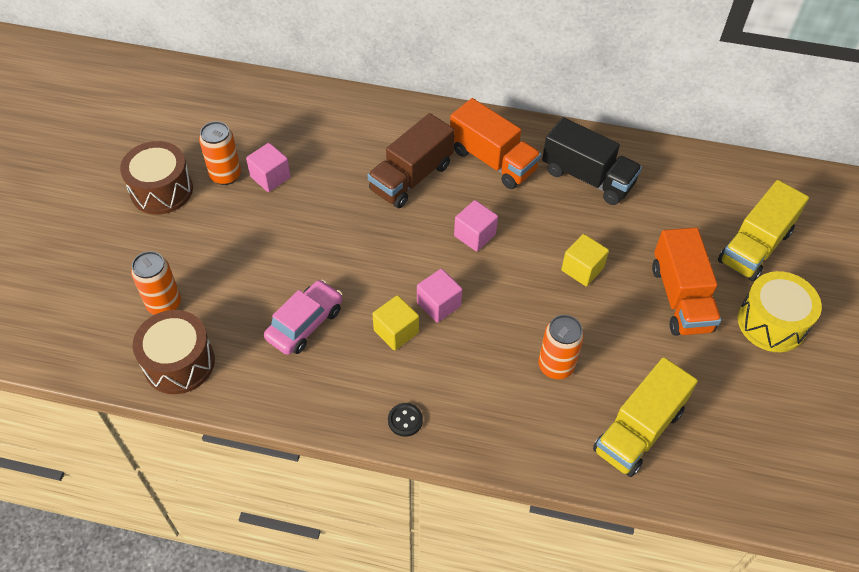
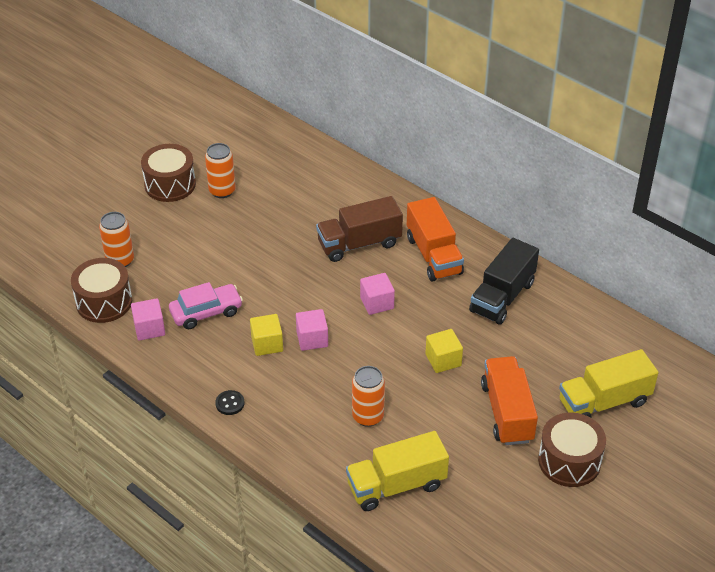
camera: 30 degrees right, 10 degrees down
(270, 177) = (253, 204): pink cube -> pink cube (149, 328)
(587, 177) = (502, 297): black truck -> black truck turned 60 degrees clockwise
(680, 298) = (507, 412): orange truck -> orange truck turned 150 degrees clockwise
(771, 323) = (569, 461): yellow drum -> brown drum

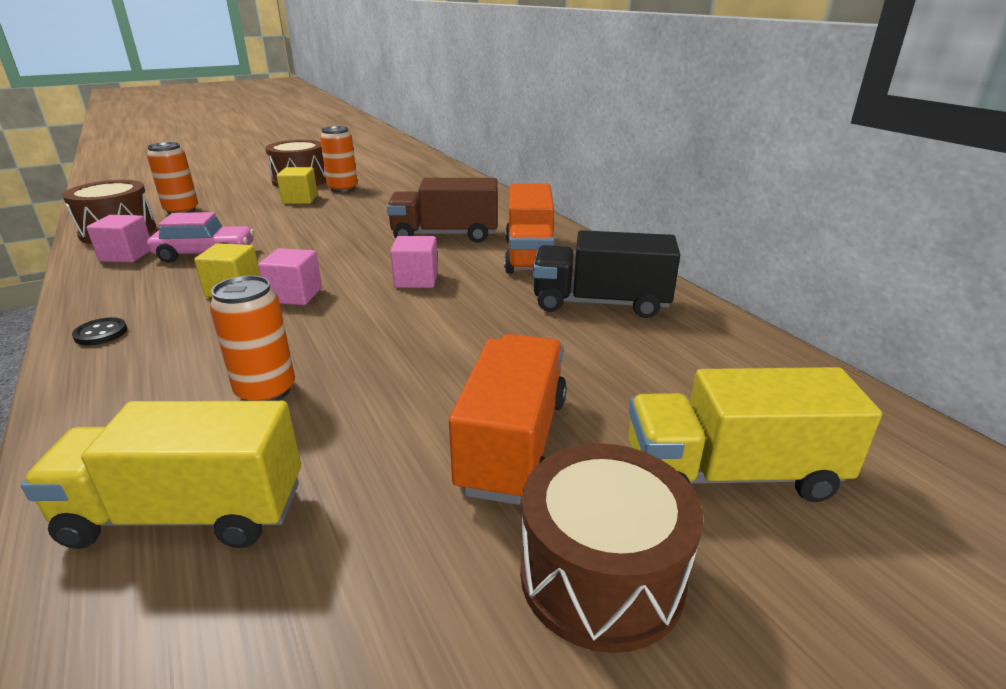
camera: 20 degrees right, 15 degrees down
(443, 360) = (455, 350): yellow cube -> yellow cube (300, 199)
(502, 297) = (600, 303): black truck -> black truck turned 45 degrees clockwise

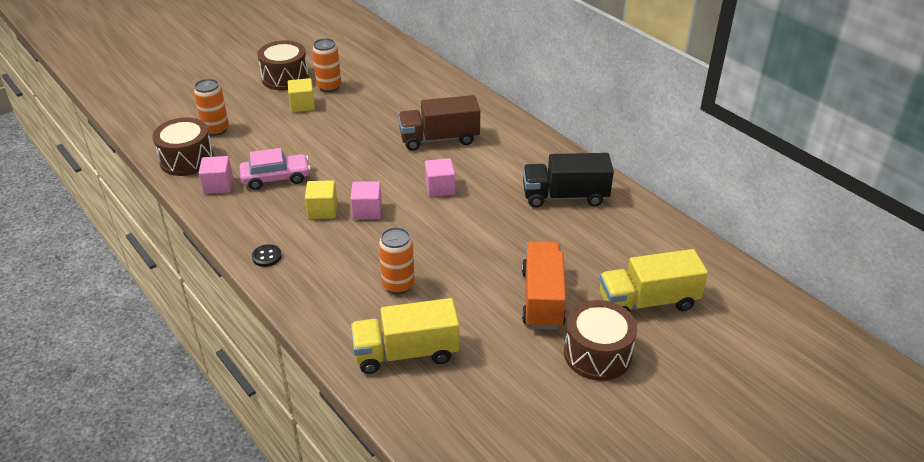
camera: 10 degrees left, 10 degrees up
(529, 255) = (507, 155): orange truck -> none

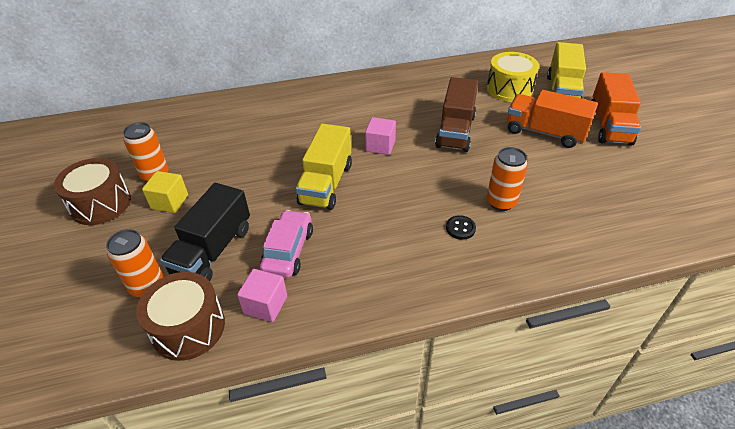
camera: 65 degrees left, 5 degrees up
(267, 256) = (420, 285): black button -> black button (460, 228)
(322, 210) = (367, 227): yellow cube -> none
(367, 211) = (386, 197): pink cube -> none
(406, 353) = (590, 218): yellow truck -> yellow truck (326, 183)
(439, 139) = (309, 128): brown truck -> brown truck (455, 131)
(565, 196) = (430, 90): black truck -> black truck (213, 251)
(597, 354) = (609, 126): brown drum -> orange truck
(616, 256) = (509, 89): none -> yellow drum

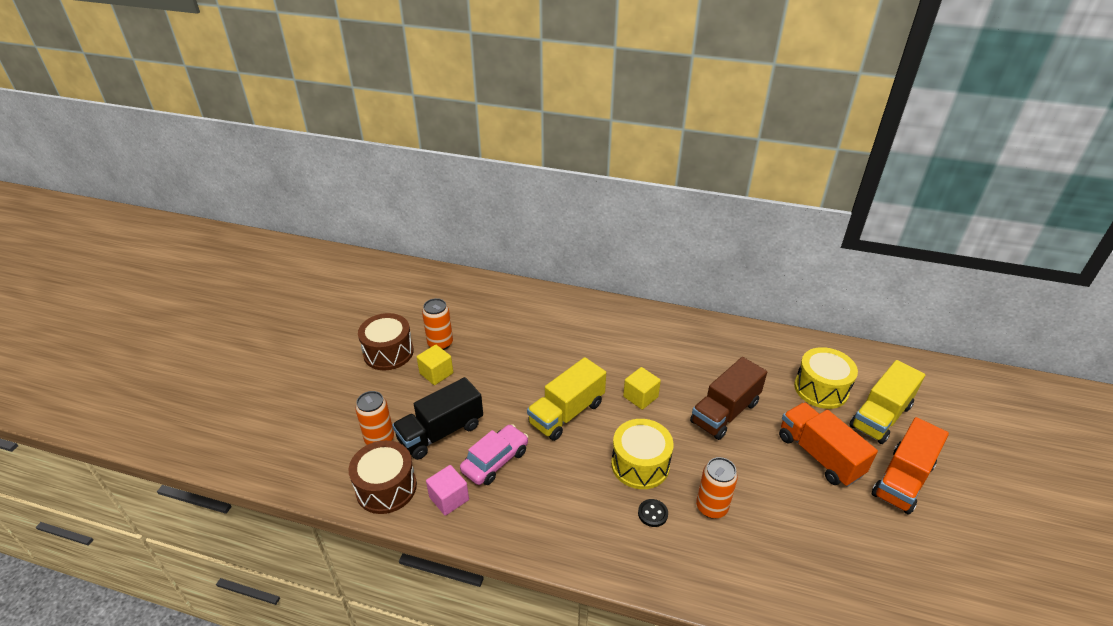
camera: 30 degrees right, 5 degrees down
(380, 146) = (640, 397): pink cube -> yellow cube
(420, 196) = (640, 464): none -> yellow drum

